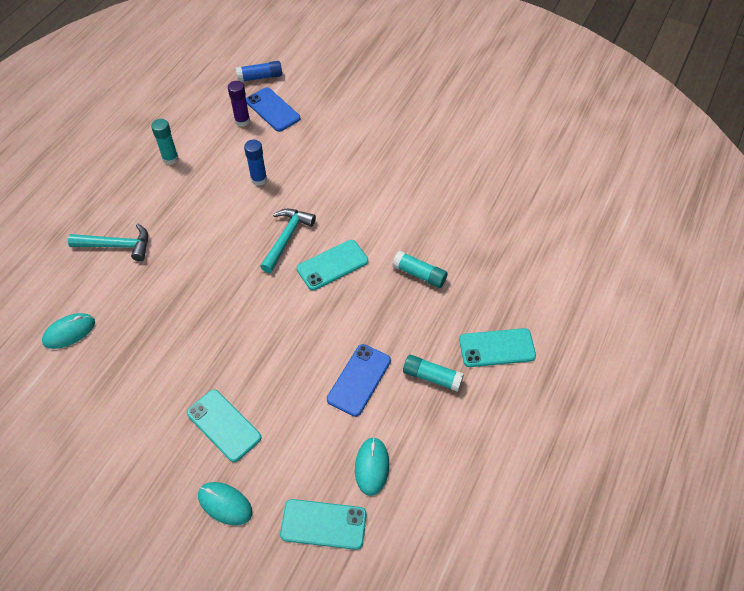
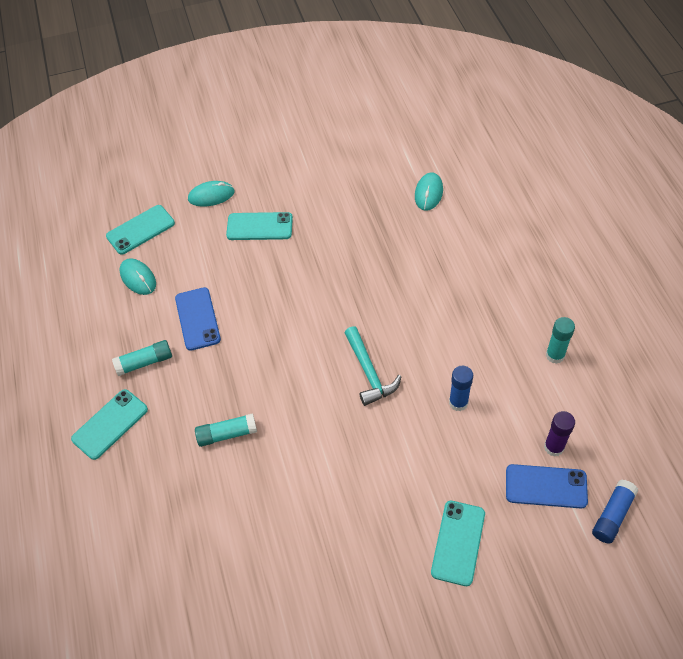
camera: 140 degrees right, 0 degrees up
(117, 246) = (484, 261): turquoise hammer -> none
(332, 265) = (307, 382): turquoise phone -> turquoise phone (458, 542)

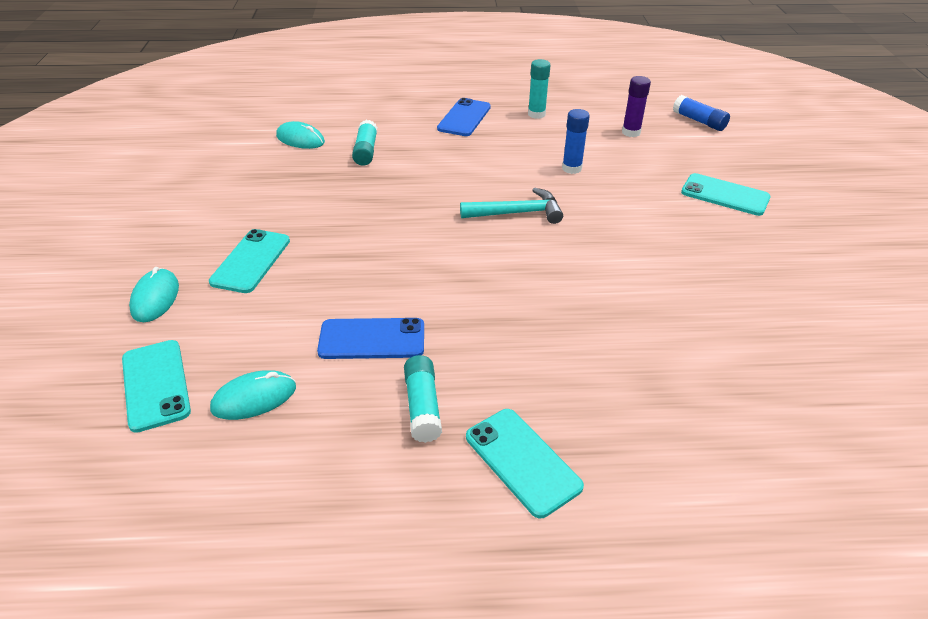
camera: 80 degrees left, 15 degrees down
(227, 434) = (570, 334): turquoise glue stick -> turquoise glue stick (366, 151)
(546, 486) = (669, 143): blue phone -> blue phone (464, 118)

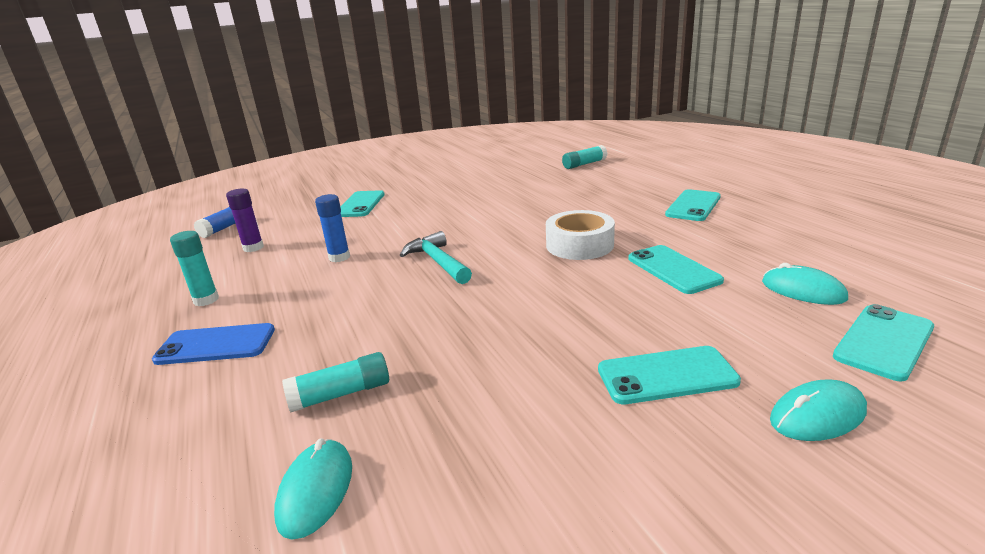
camera: 110 degrees left, 15 degrees down
(372, 339) = (673, 269): blue phone -> turquoise phone
(422, 406) = (702, 236): turquoise glue stick -> turquoise glue stick (584, 164)
(481, 304) = (579, 245): none -> white tape

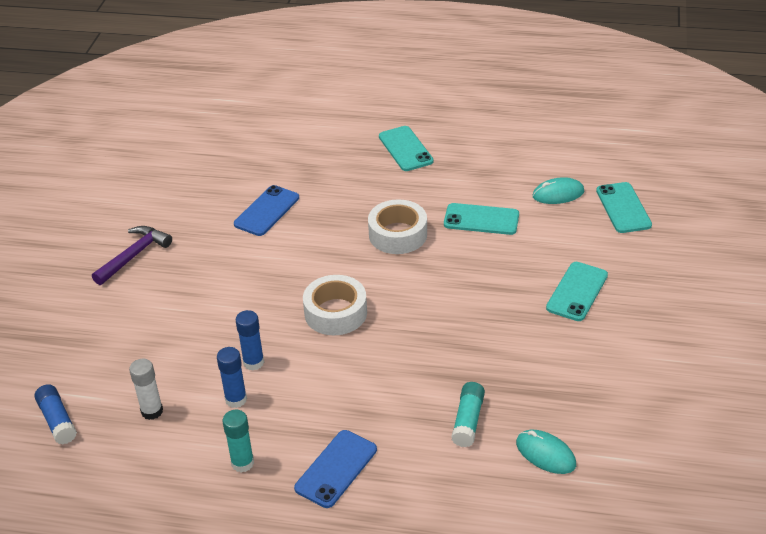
camera: 55 degrees left, 15 degrees up
(253, 248) = (152, 411): purple glue stick -> white glue stick
(287, 268) = (236, 399): none -> blue glue stick
(360, 204) = (132, 309): turquoise phone -> none
(415, 186) = (134, 256): none -> purple hammer
(438, 262) = (335, 312): turquoise hammer -> white tape
(523, 197) = (267, 211): none -> blue phone
(584, 164) = (239, 138): turquoise glue stick -> none
(817, 415) = (646, 268): turquoise mouse -> none

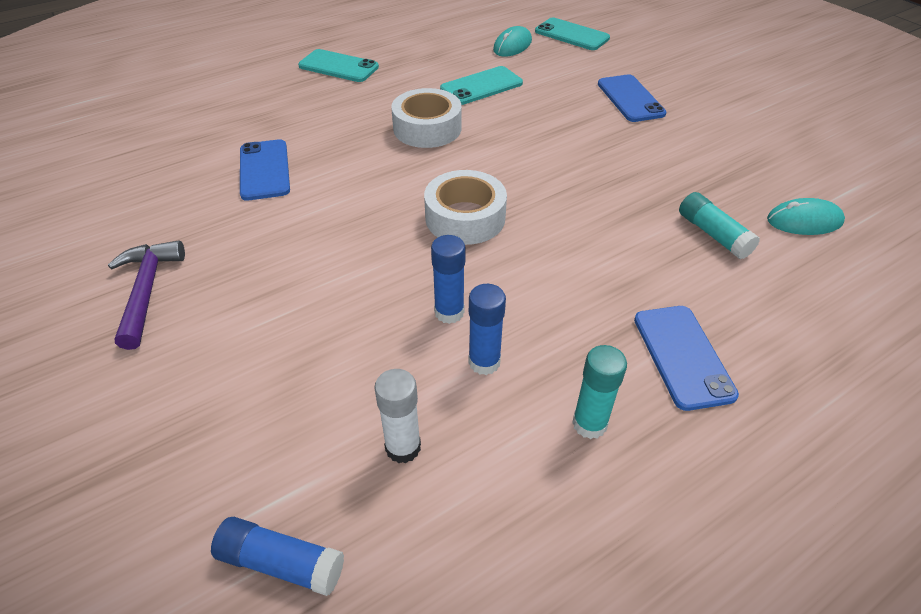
camera: 45 degrees left, 5 degrees up
(577, 291) = (630, 99): turquoise phone -> blue phone

